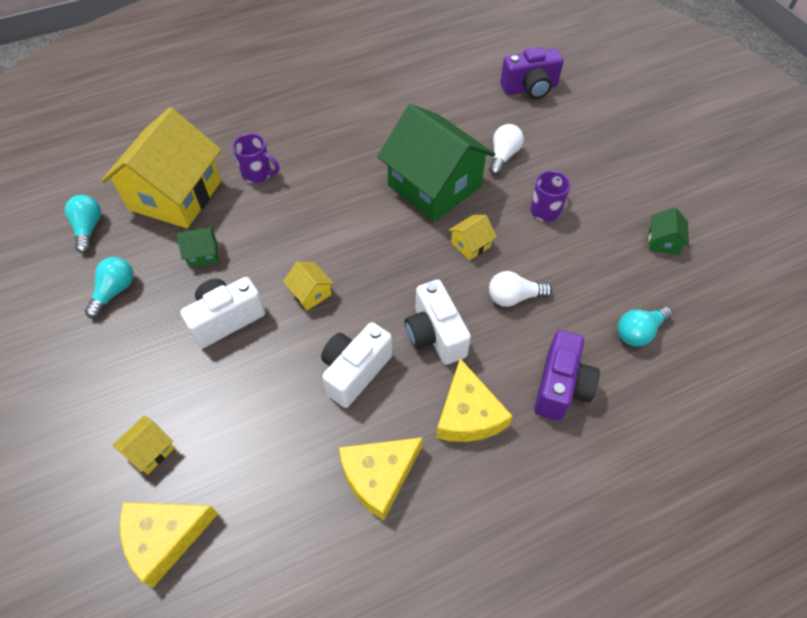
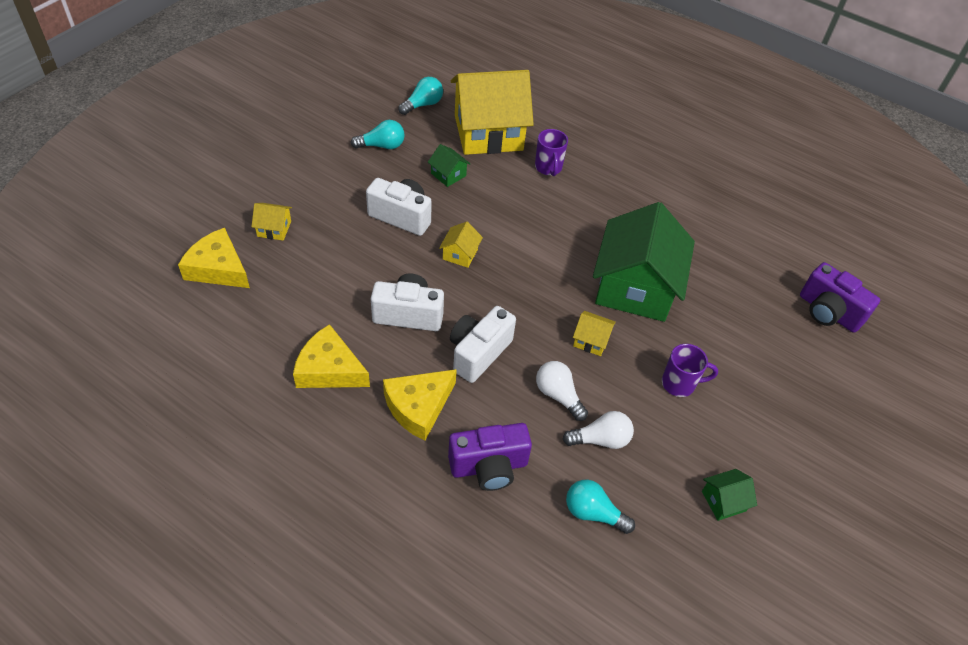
camera: 55 degrees right, 5 degrees down
(503, 156) = (717, 324): white light bulb -> white light bulb (601, 439)

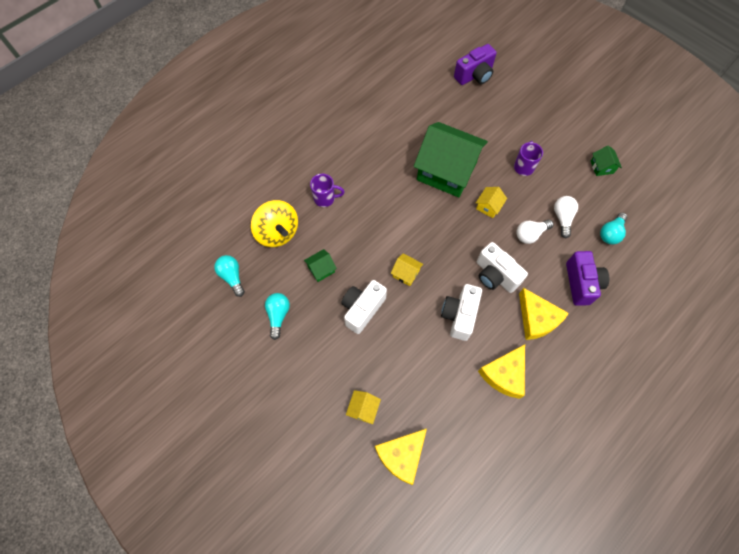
camera: 75 degrees left, 15 degrees up
(488, 133) = (277, 233): yellow house -> yellow spinning top

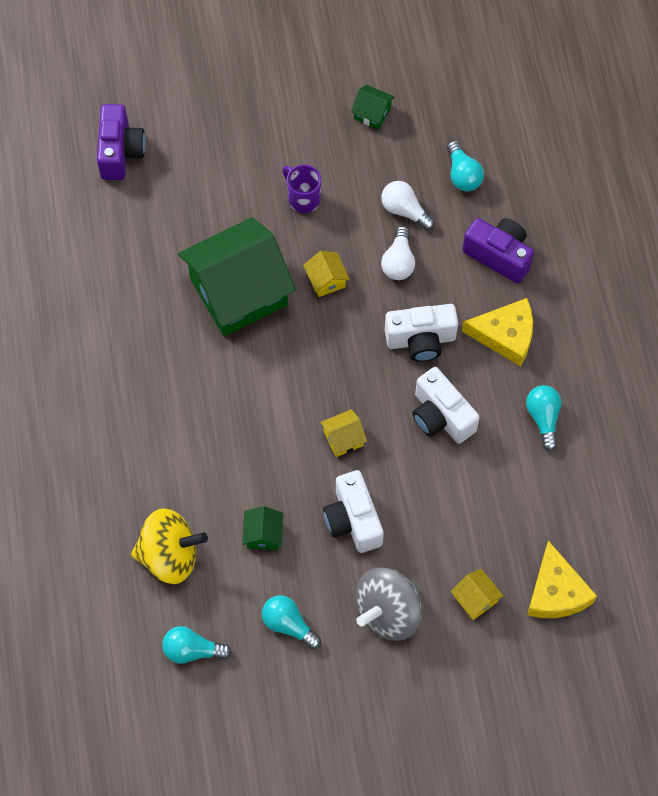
camera: 55 degrees left, 0 degrees up
(321, 364) = (388, 612): none -> grey spinning top
(325, 198) = (164, 465): purple mug -> none
(504, 374) = (543, 418): yellow cheese -> turquoise light bulb

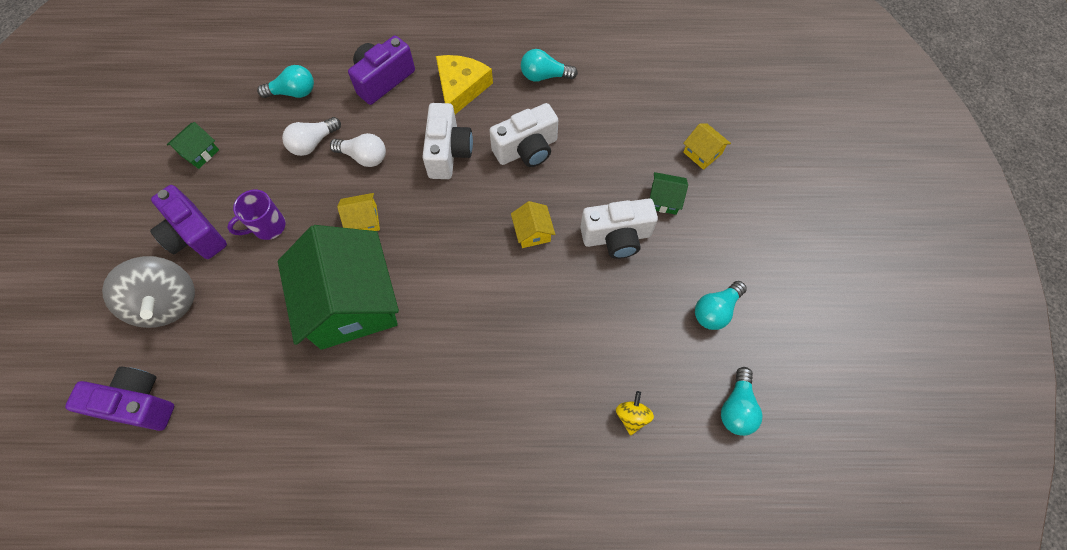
camera: 80 degrees left, 0 degrees up
(170, 556) = (632, 416): yellow spinning top -> yellow spinning top, size x0.46
(263, 534) = (620, 319): green house -> green house (664, 199)
(283, 140) = (195, 235): none -> purple camera
(388, 612) = (709, 223): grey spinning top -> grey spinning top (167, 302)
(475, 599) = (702, 153): yellow house -> yellow house turned 75 degrees clockwise
(556, 591) = (700, 95): yellow cheese -> none

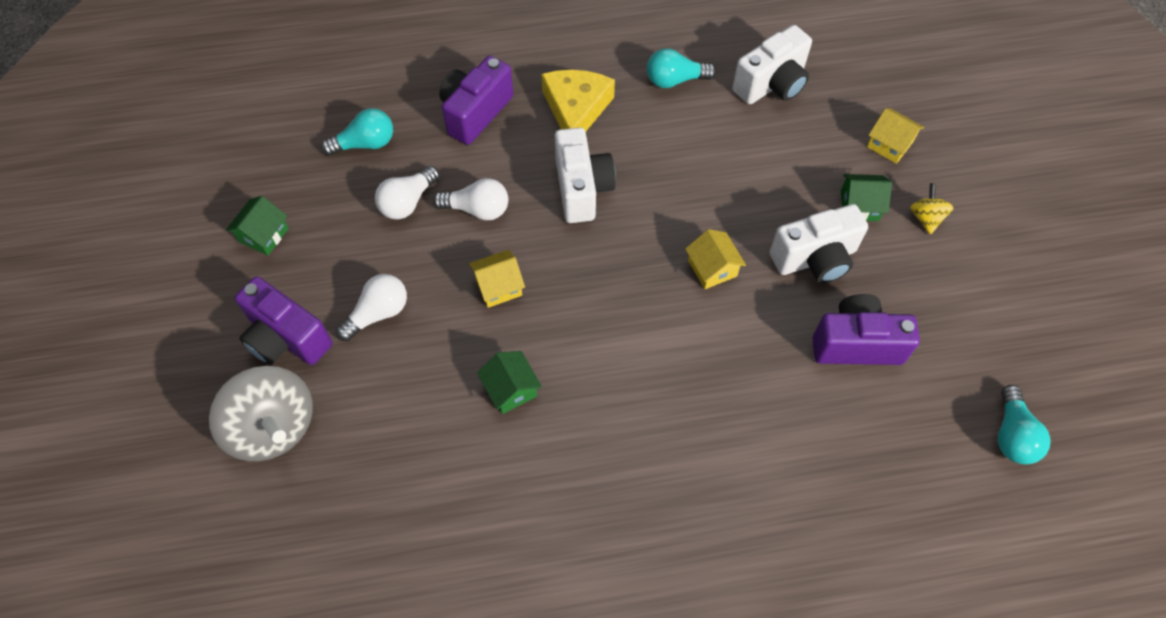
camera: 10 degrees left, 5 degrees down
(138, 404) = (270, 559): purple camera -> purple camera (856, 344)
(268, 227) = (378, 313): purple mug -> white light bulb
(351, 303) = (511, 389): green house -> green house, size x0.40
(527, 149) = (678, 171): white camera -> white camera (772, 84)
(632, 416) = (892, 466): yellow spinning top -> yellow spinning top (926, 218)
(715, 310) = (956, 326): turquoise light bulb -> none

